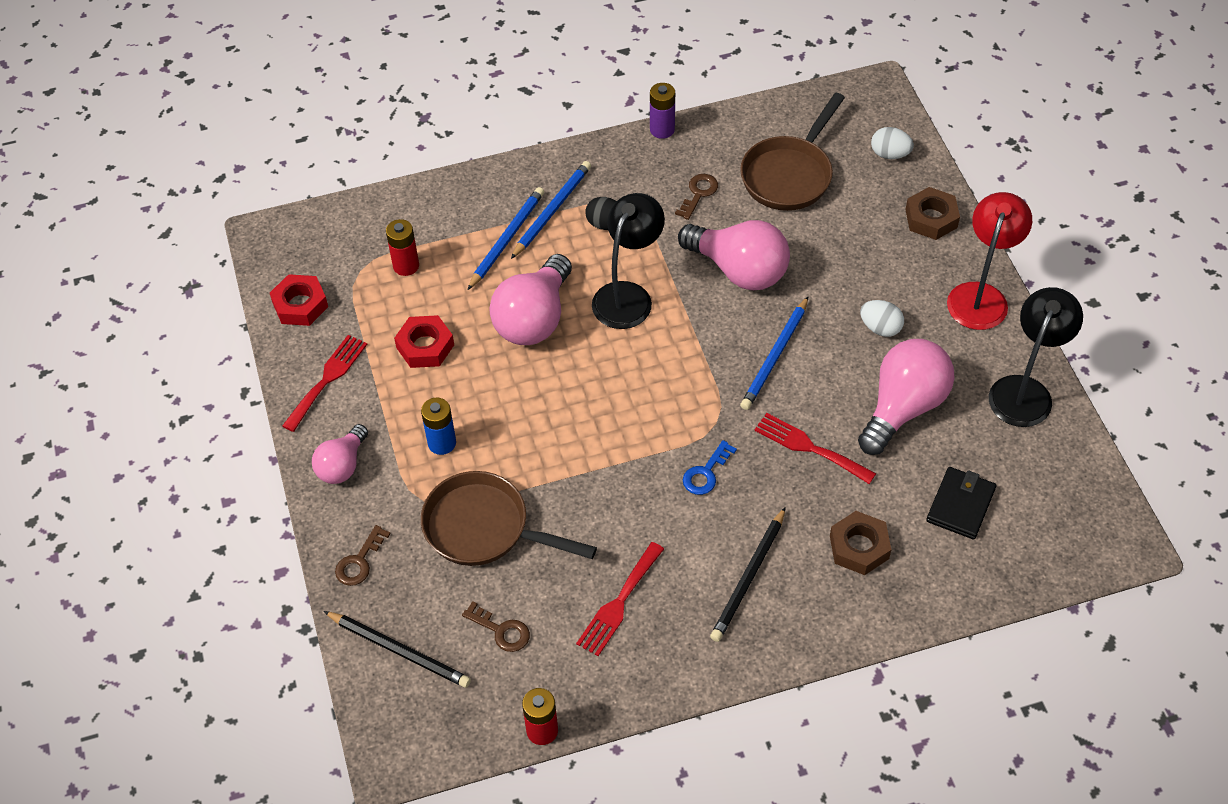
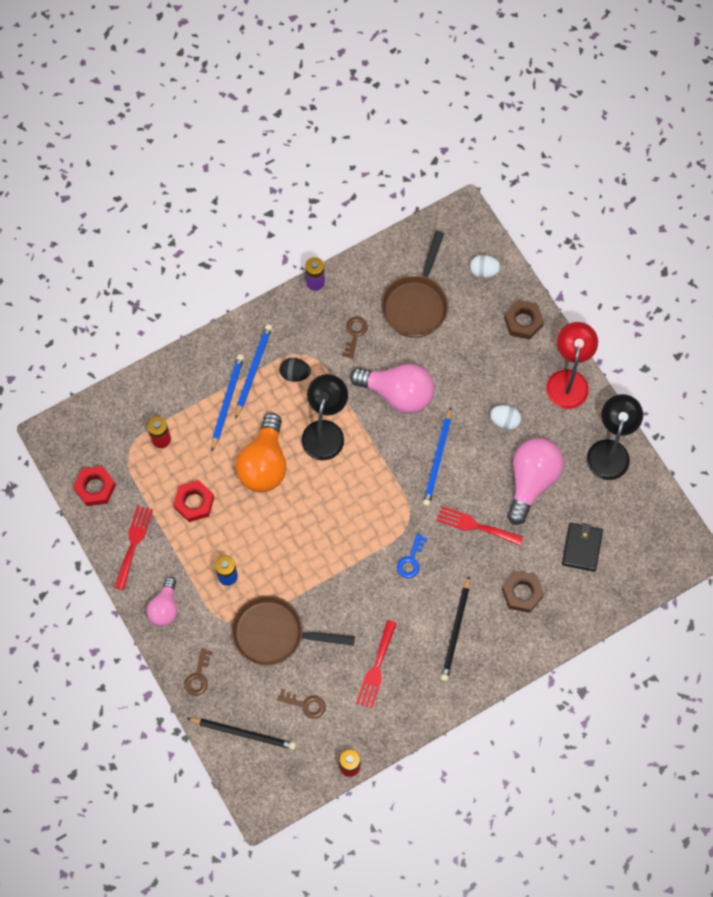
camera: 15 degrees left, 15 degrees up
(534, 319) = (264, 464): pink light bulb -> orange light bulb

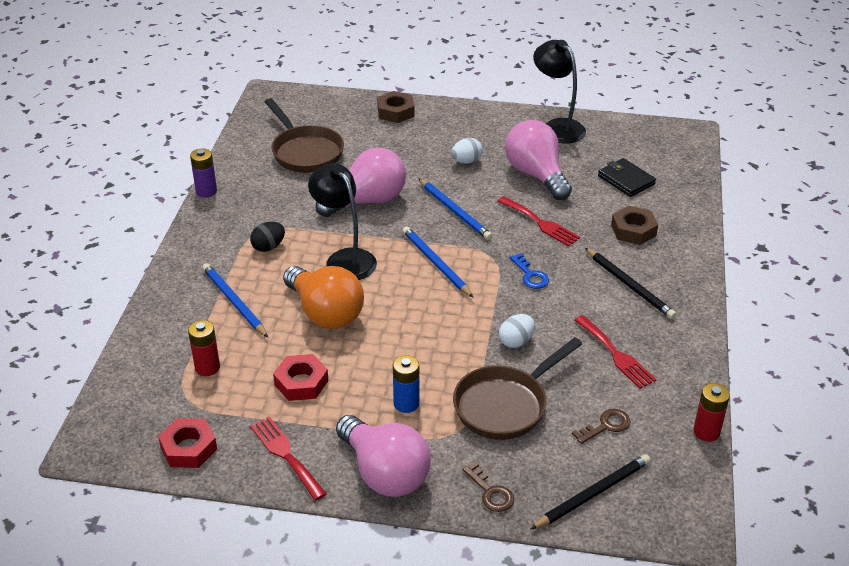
camera: 50 degrees left, 30 degrees down
(165, 608) = (384, 473): pink light bulb -> pink light bulb, size x1.69
(253, 370) = (229, 269): blue pencil -> blue pencil (436, 264)
(355, 334) = (282, 195): brown key -> none
(475, 525) = (540, 223): red fork -> red fork turned 105 degrees counterclockwise
(484, 271) = (328, 108): white egg -> white egg (516, 341)
(568, 380) = (473, 116): red lamp -> none

